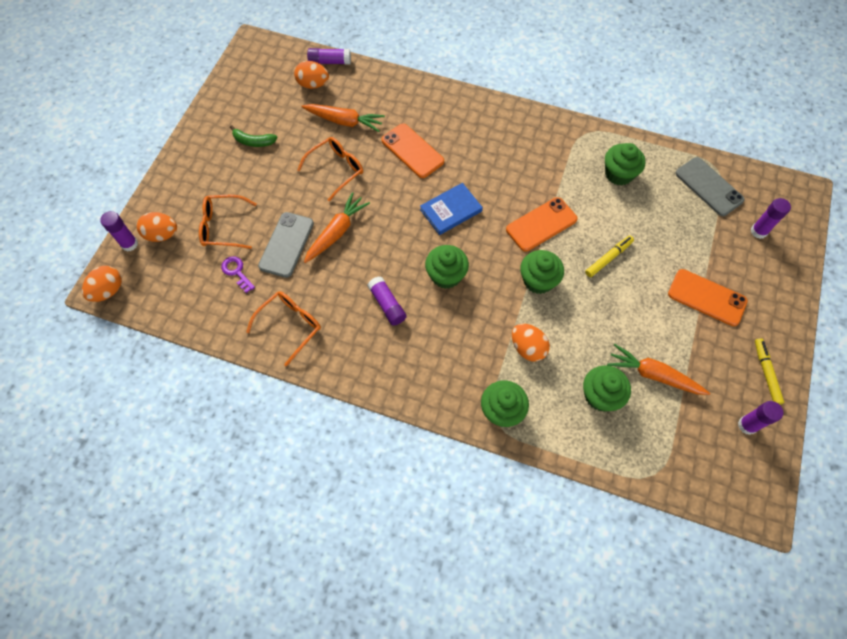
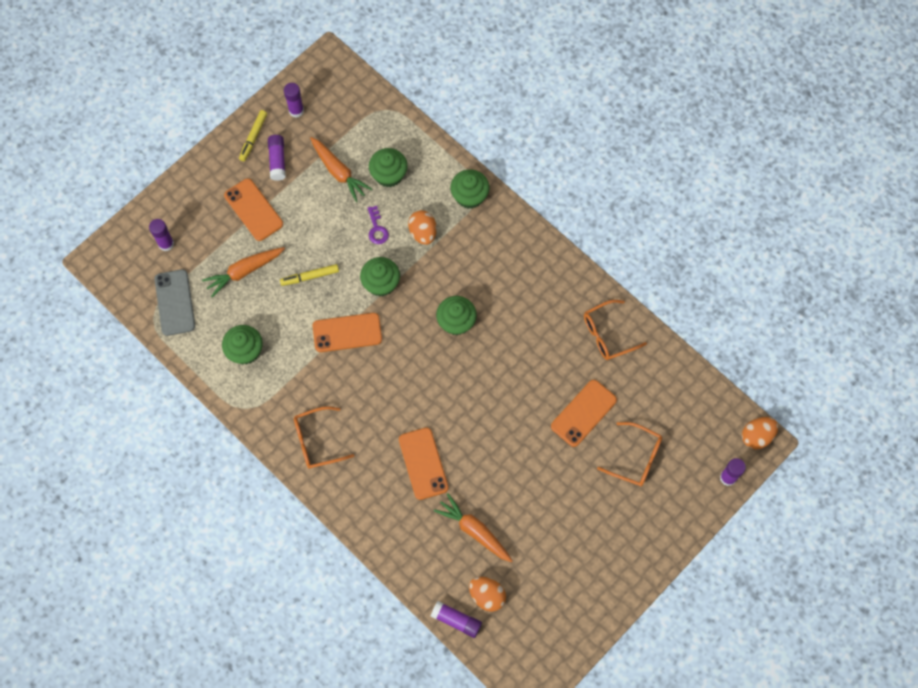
camera: 155 degrees left, 5 degrees up
(162, 235) = (695, 474): orange egg -> none
(236, 272) = (637, 405): purple key -> purple key (377, 229)
(253, 141) = (575, 546): green banana -> none
(286, 245) = (583, 413): grey phone -> orange phone
(336, 169) = (506, 475): orange glasses -> orange glasses (316, 441)
(336, 232) = (533, 406): orange carrot -> orange carrot (244, 271)
(387, 305) = (518, 318): purple glue stick -> purple glue stick (277, 160)
(451, 210) = (420, 382): blue book -> none

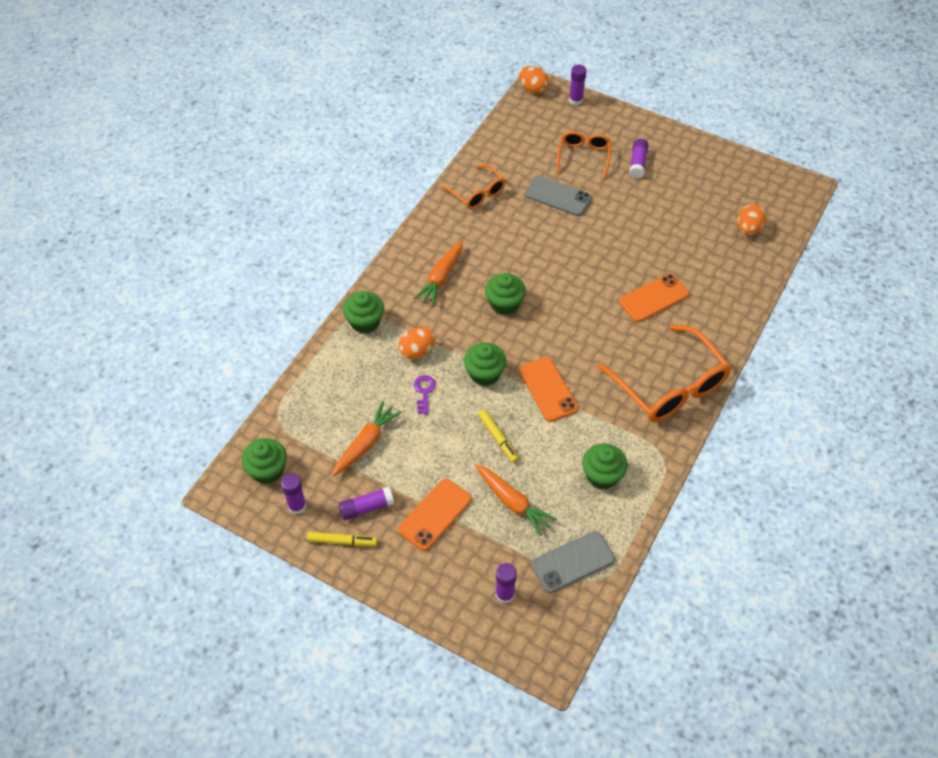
camera: 105 degrees left, 15 degrees down
(316, 441) = (670, 386): orange glasses -> orange glasses, size x1.78
(377, 229) = (424, 392): purple key -> purple key turned 60 degrees counterclockwise
(389, 175) = (358, 396): green cupcake -> green cupcake (267, 470)
(456, 620) = (780, 245): purple glue stick -> purple glue stick (637, 163)
(474, 531) = (697, 249): orange carrot -> orange carrot (441, 278)
(583, 413) = (558, 196): orange phone -> grey phone

